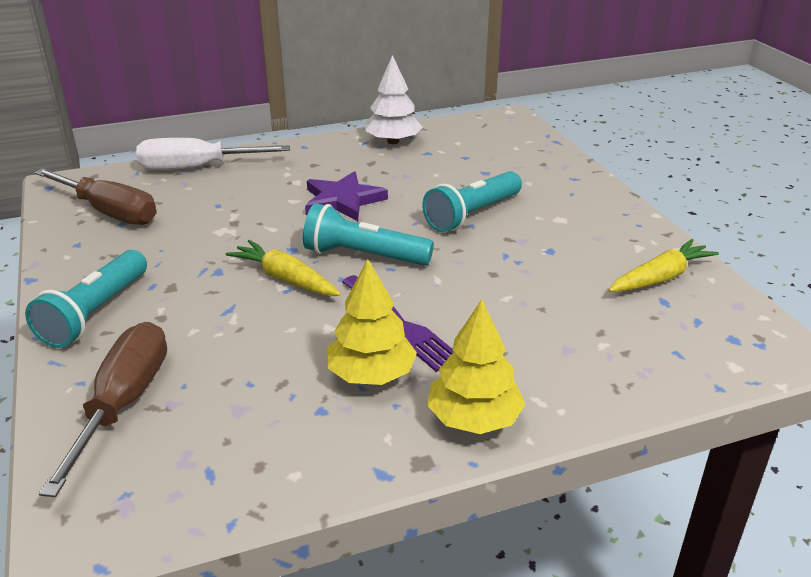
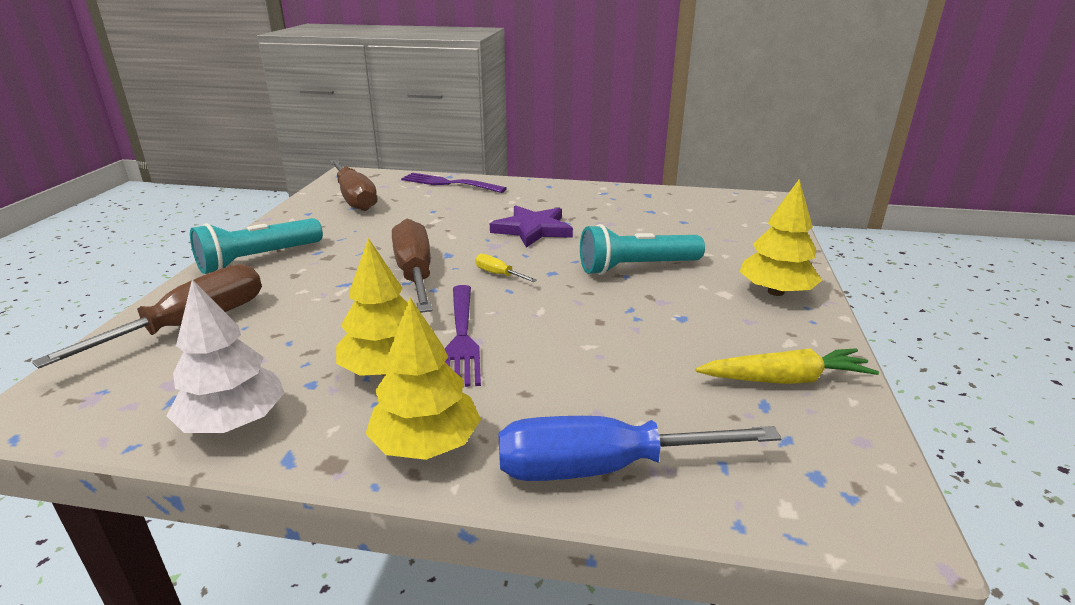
camera: 30 degrees right, 5 degrees down
(196, 168) = (450, 183): white screwdriver -> purple fork
(285, 279) = (415, 274): yellow carrot -> brown screwdriver
(363, 256) = (498, 274): turquoise flashlight -> yellow screwdriver
(393, 141) = (629, 197): white tree -> white tree (234, 421)
(594, 207) = (775, 292): none -> yellow tree
(609, 386) = (601, 468): none -> blue screwdriver

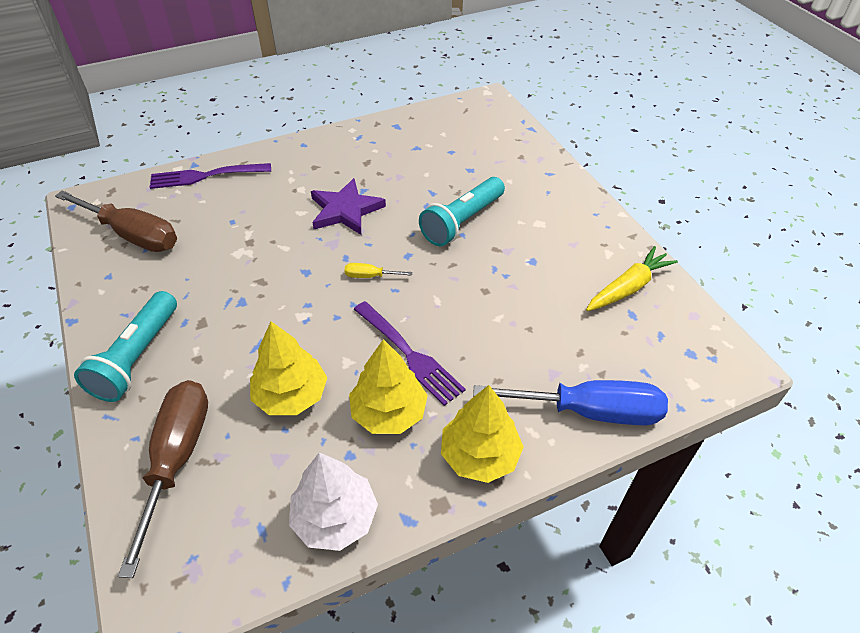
camera: 35 degrees left, 20 degrees up
(415, 274) = (303, 307): brown screwdriver -> none
(601, 468) = (590, 411): blue screwdriver -> blue screwdriver turned 135 degrees counterclockwise
(775, 292) = (568, 207): yellow tree -> yellow tree (291, 395)

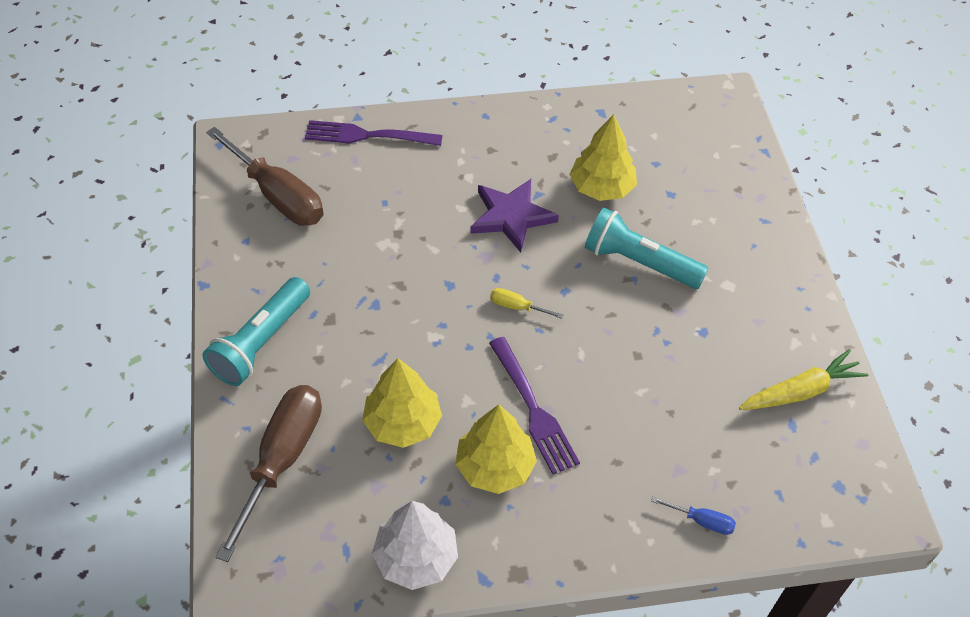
camera: 15 degrees right, 5 degrees up
(462, 222) = (639, 262): turquoise flashlight -> turquoise flashlight turned 60 degrees clockwise
(479, 455) = (572, 535): yellow tree -> yellow tree (601, 187)
(590, 411) = (702, 521): blue screwdriver -> blue screwdriver, size x0.43

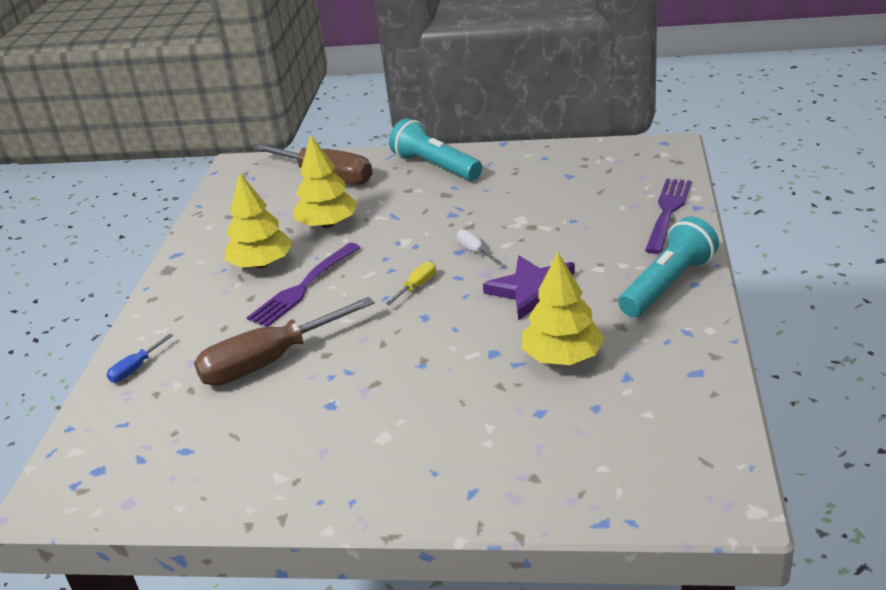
camera: 110 degrees right, 20 degrees down
(278, 196) = (593, 169): brown screwdriver -> brown screwdriver (269, 362)
(416, 557) = (214, 227): white tree -> none
(448, 271) = (475, 251): none -> white screwdriver
(532, 408) = (303, 287): purple fork -> purple fork turned 45 degrees counterclockwise
(639, 262) = (442, 371): turquoise flashlight -> turquoise flashlight (668, 284)
(801, 391) = (217, 466): yellow carrot -> none

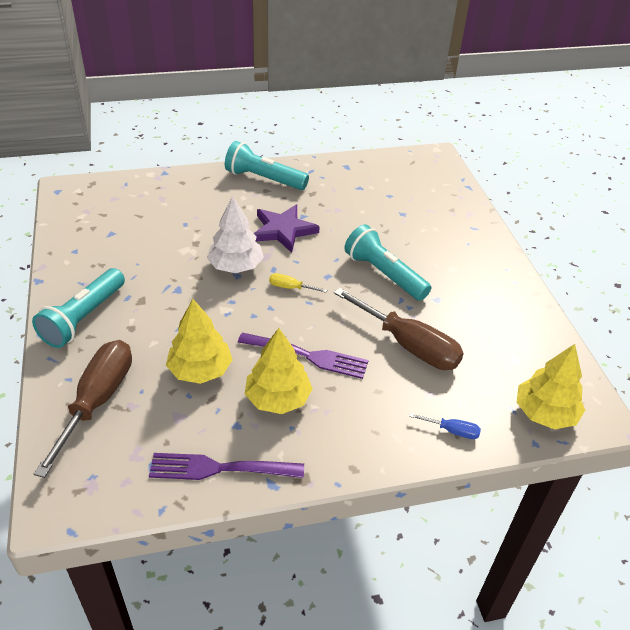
camera: 115 degrees left, 10 degrees up
(404, 365) = (384, 274): none -> turquoise flashlight
(475, 251) = (235, 266): white screwdriver -> white tree
(562, 357) = (350, 211): yellow tree -> yellow tree (545, 413)
(668, 212) = (173, 183): purple fork -> purple fork (221, 468)

